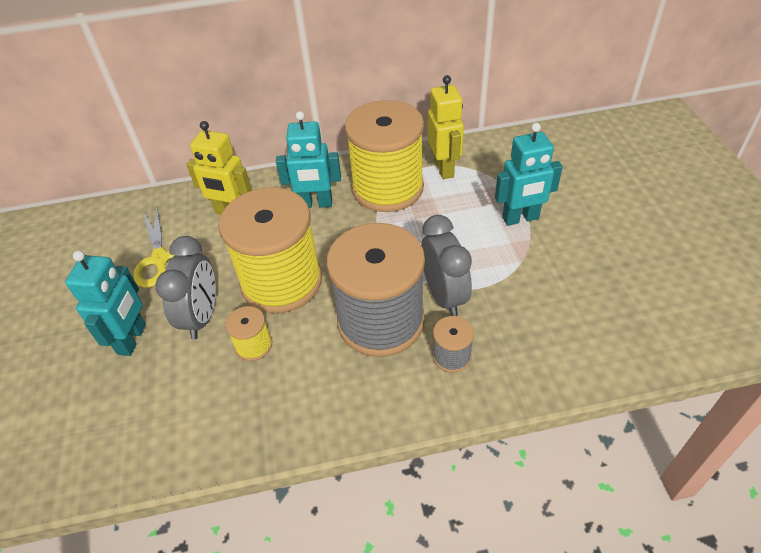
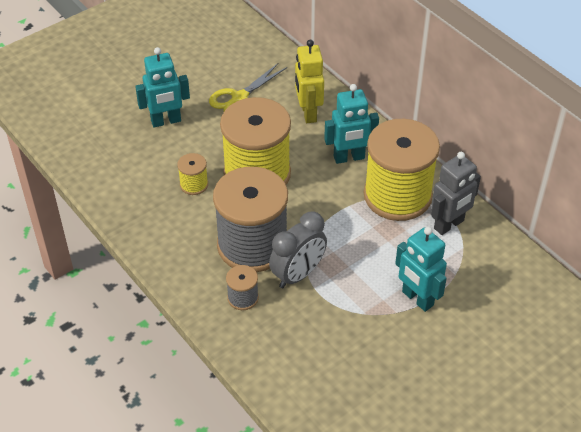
camera: 60 degrees right, 0 degrees up
(202, 317) = (202, 146): grey clock -> none
(315, 204) = (349, 158): turquoise robot -> turquoise robot turned 75 degrees counterclockwise
(444, 168) = (449, 225): yellow robot -> grey robot

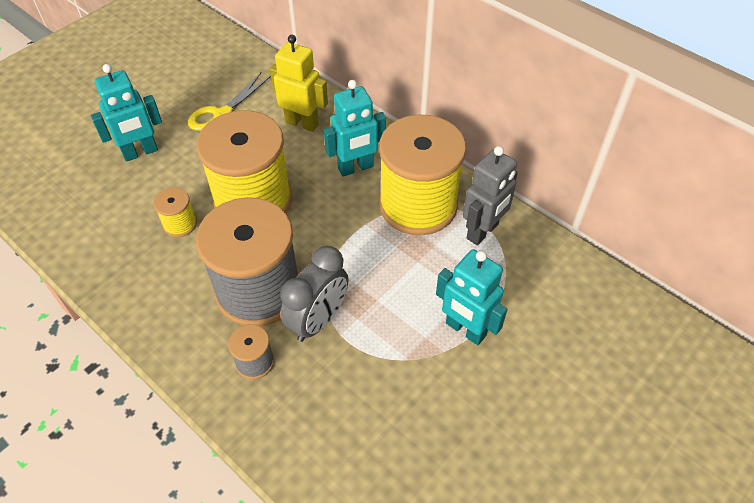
camera: 10 degrees left, 5 degrees up
(308, 113) = (302, 123): yellow robot -> yellow robot turned 135 degrees clockwise

